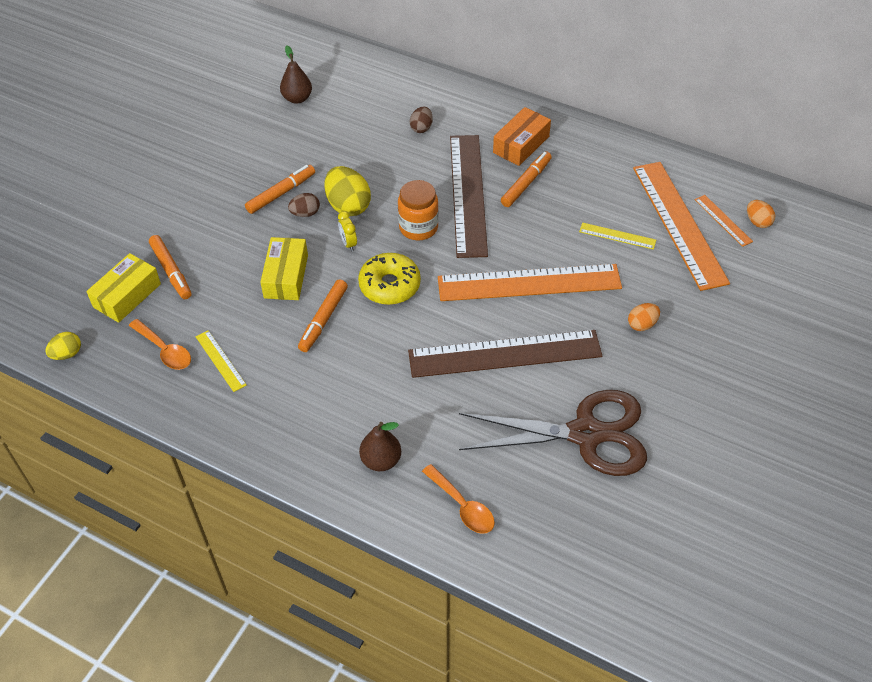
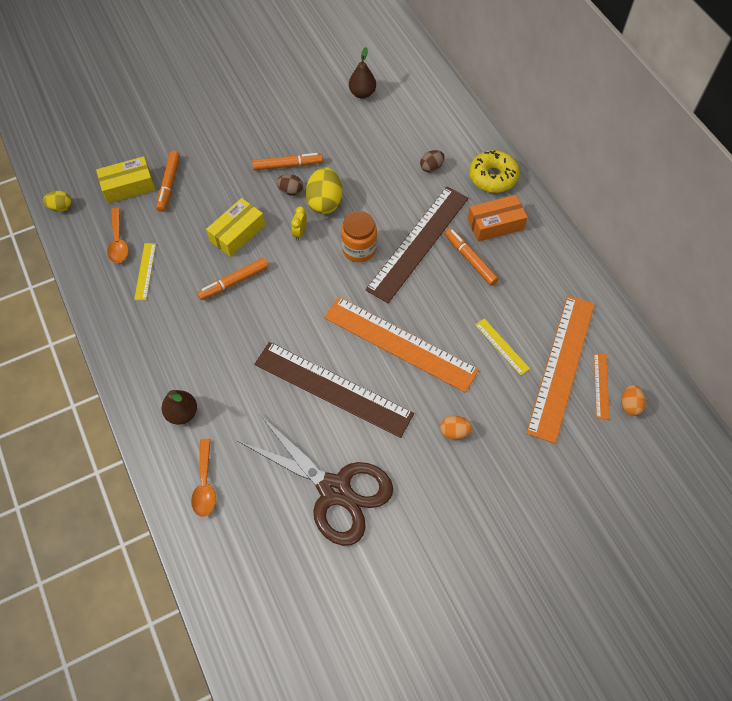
camera: 35 degrees right, 10 degrees up
(389, 285) = (300, 283): yellow donut -> yellow donut (493, 177)
(526, 183) = (470, 259): orange marker -> orange marker turned 105 degrees counterclockwise

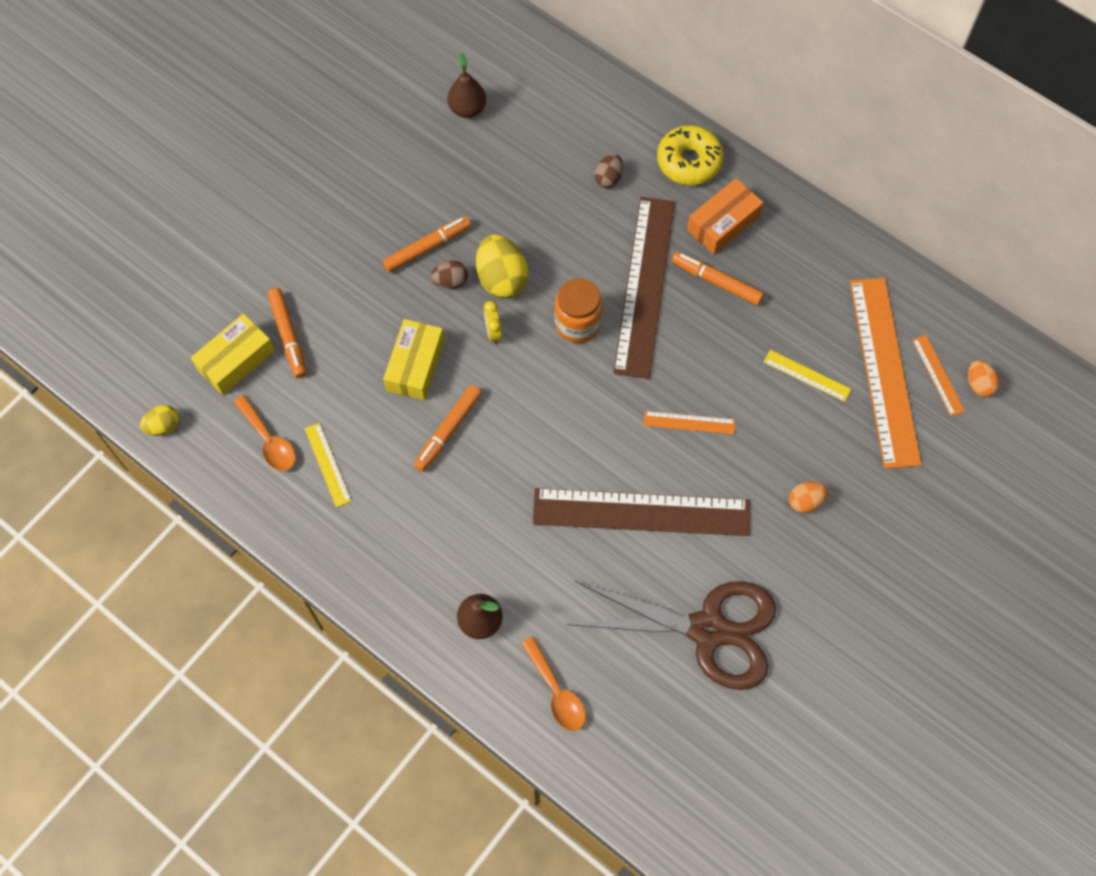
camera: 25 degrees left, 5 degrees up
(400, 343) = (689, 422): orange ruler -> orange ruler, size x0.43

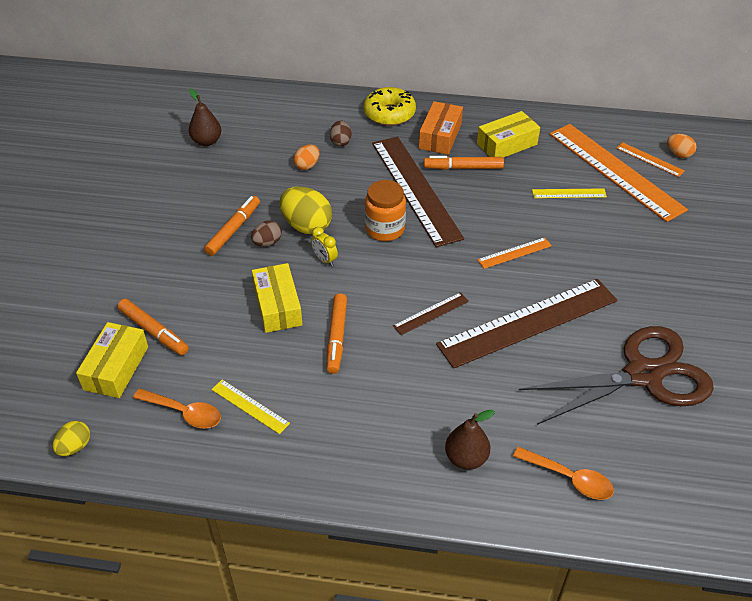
camera: 30 degrees left, 20 degrees down
(554, 451) = (431, 313): none -> brown ruler
(790, 272) = (507, 144): none -> yellow box
(805, 501) = (634, 263): orange egg -> orange egg (307, 165)

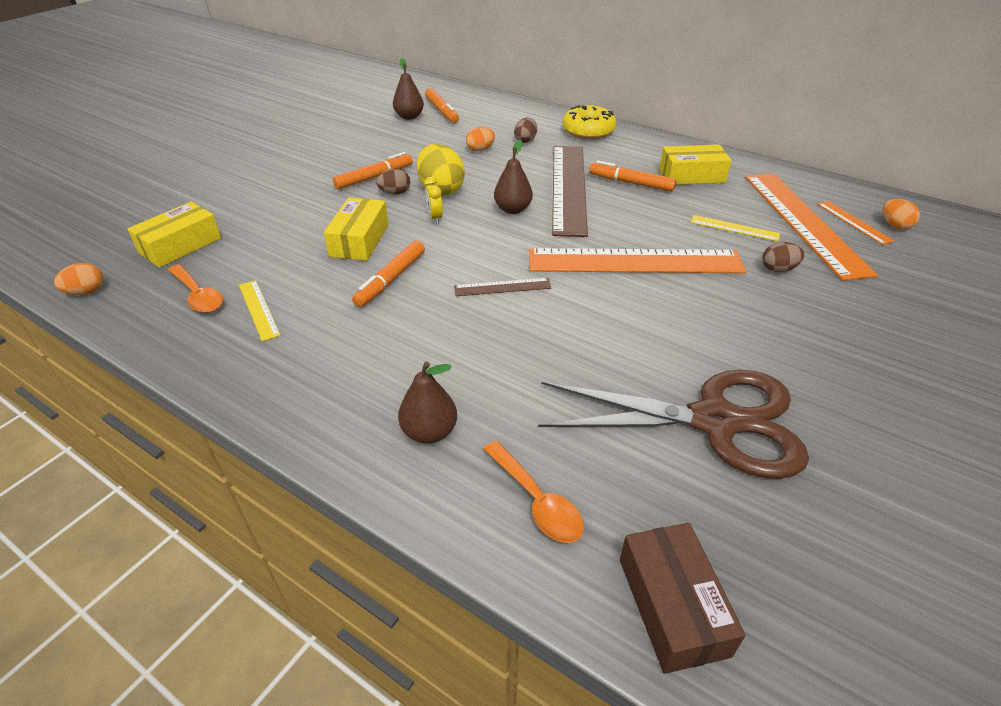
camera: 25 degrees right, 5 degrees down
(75, 447) = (86, 292): yellow egg -> orange egg
(154, 331) = (237, 229): orange marker -> orange marker (442, 111)
(385, 229) = (513, 209): orange jar -> brown pear
(440, 136) = (625, 156): orange box -> none
(514, 253) = (634, 261): orange ruler -> orange ruler, size x2.31
(528, 322) = (604, 325): brown ruler -> none
(619, 225) = (778, 269): none -> brown egg
(684, 510) = (672, 606): none -> brown box

